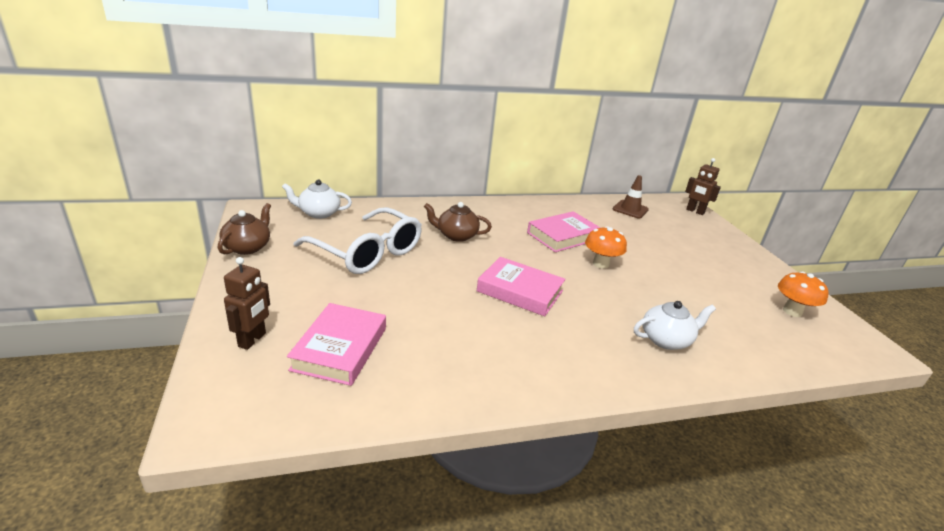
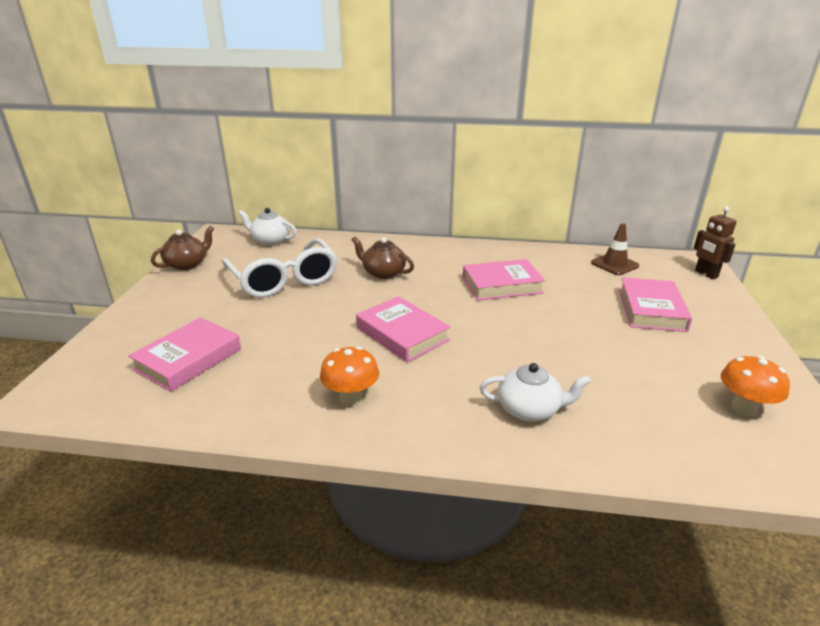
camera: 25 degrees right, 0 degrees up
(252, 340) = (127, 340): brown robot -> none
(600, 264) = (521, 318): orange mushroom -> orange mushroom (351, 398)
(682, 244) = (651, 310): none -> pink book

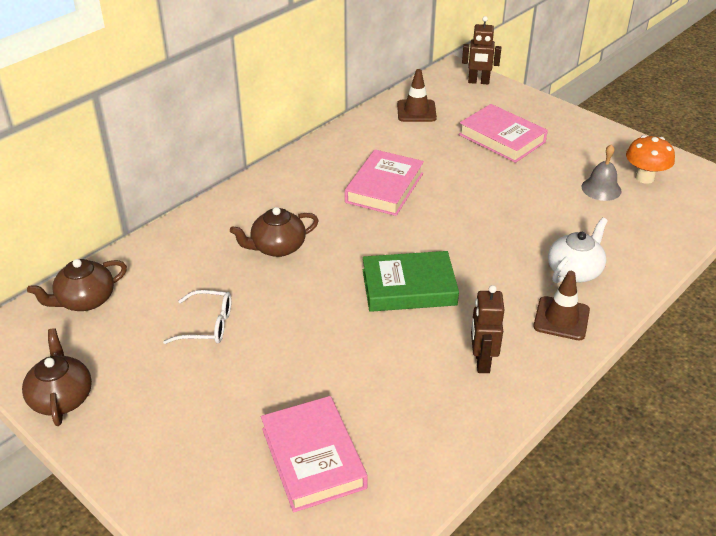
camera: 55 degrees left, 10 degrees up
(270, 241) = (85, 300): white teapot -> brown teapot
(284, 279) = (207, 325): white glasses -> white glasses, size x0.49
(351, 398) = (481, 362): orange mushroom -> brown robot
(402, 334) = (409, 287): pink book -> green book
(453, 423) = (561, 318): none -> brown traffic cone
(676, 385) = (601, 188): none -> grey bell

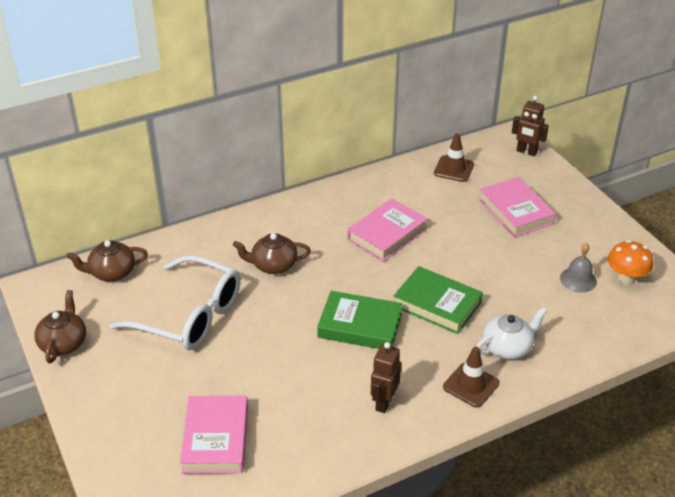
camera: 20 degrees right, 0 degrees up
(207, 325) = (190, 315): white glasses -> white glasses, size x2.06
(477, 245) = (437, 304): none -> green book

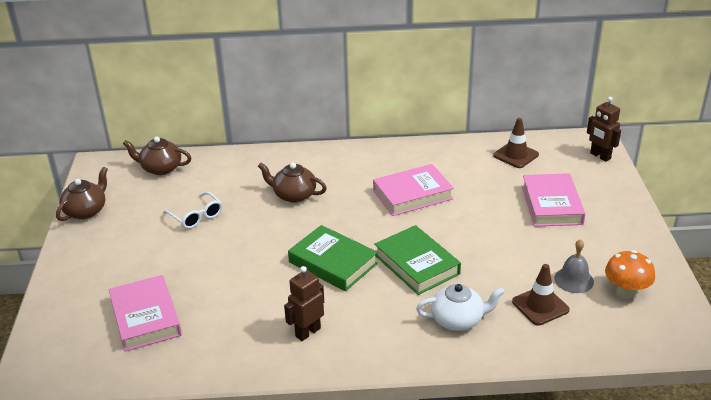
camera: 25 degrees right, 5 degrees down
(190, 315) = (196, 216): white glasses -> white glasses, size x0.49
(216, 439) = (145, 317): pink book -> pink book turned 45 degrees counterclockwise
(471, 385) = (399, 342): brown traffic cone -> brown traffic cone (540, 306)

